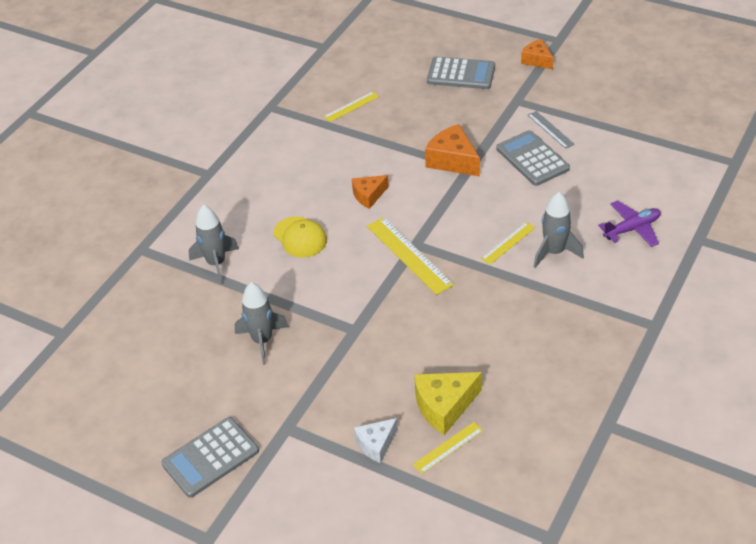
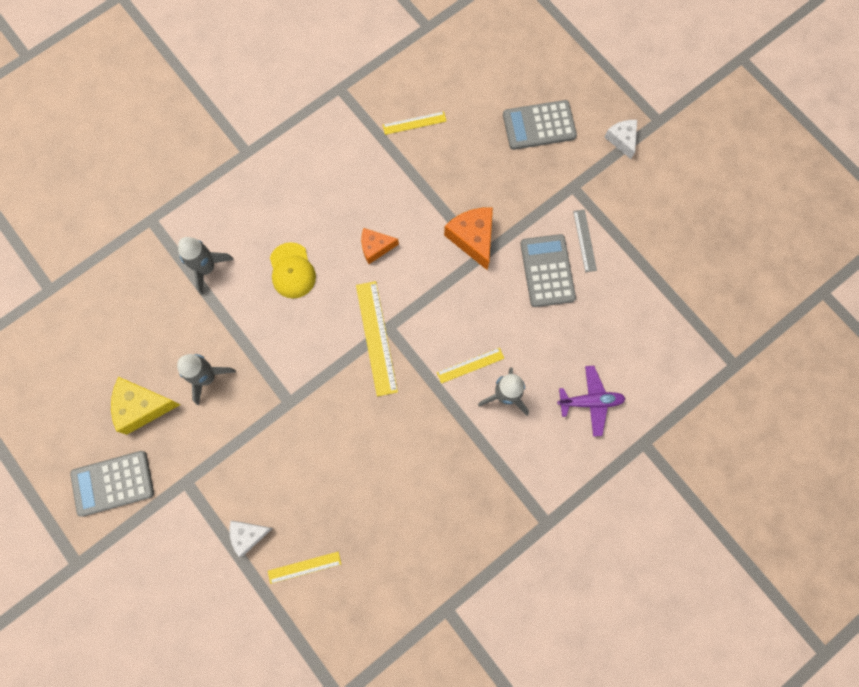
camera: 20 degrees right, 30 degrees up
(444, 406) = (322, 523): yellow cheese -> yellow cheese (143, 406)
(461, 74) = (539, 125): grey calculator -> grey calculator turned 135 degrees clockwise
(537, 60) = (622, 140): orange cheese -> white cheese

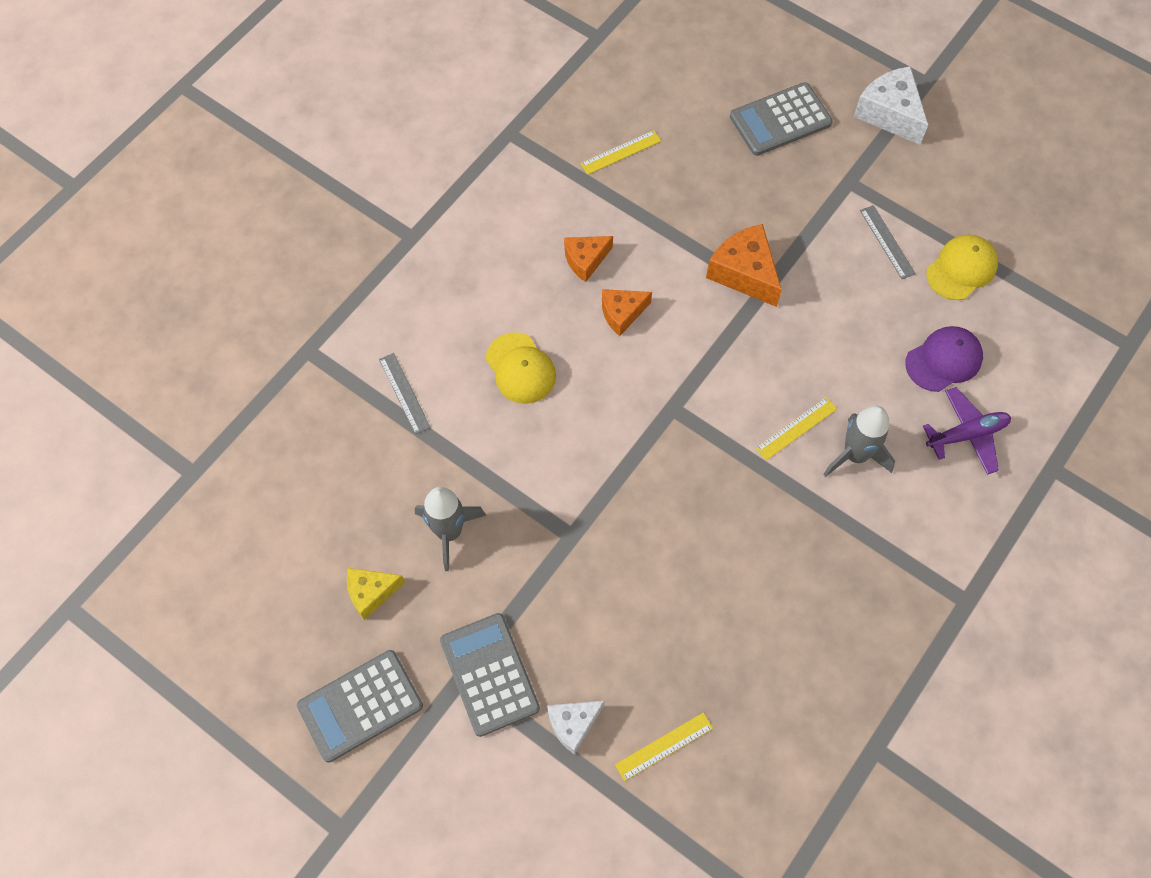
camera: 15 degrees left, 10 degrees down
(143, 406) = (371, 593): yellow cheese -> yellow cheese, size x0.64
(207, 268) = (404, 393): grey rocket -> grey ruler
(363, 200) = (585, 260): none -> orange cheese
(376, 338) = (661, 425): yellow ruler -> none
(547, 271) = (853, 289): grey calculator -> grey calculator (489, 674)
(594, 341) = (943, 360): none -> purple cap
(622, 140) = (890, 113): white cheese -> white cheese, size x1.56
(632, 275) = (961, 269): none -> yellow cap

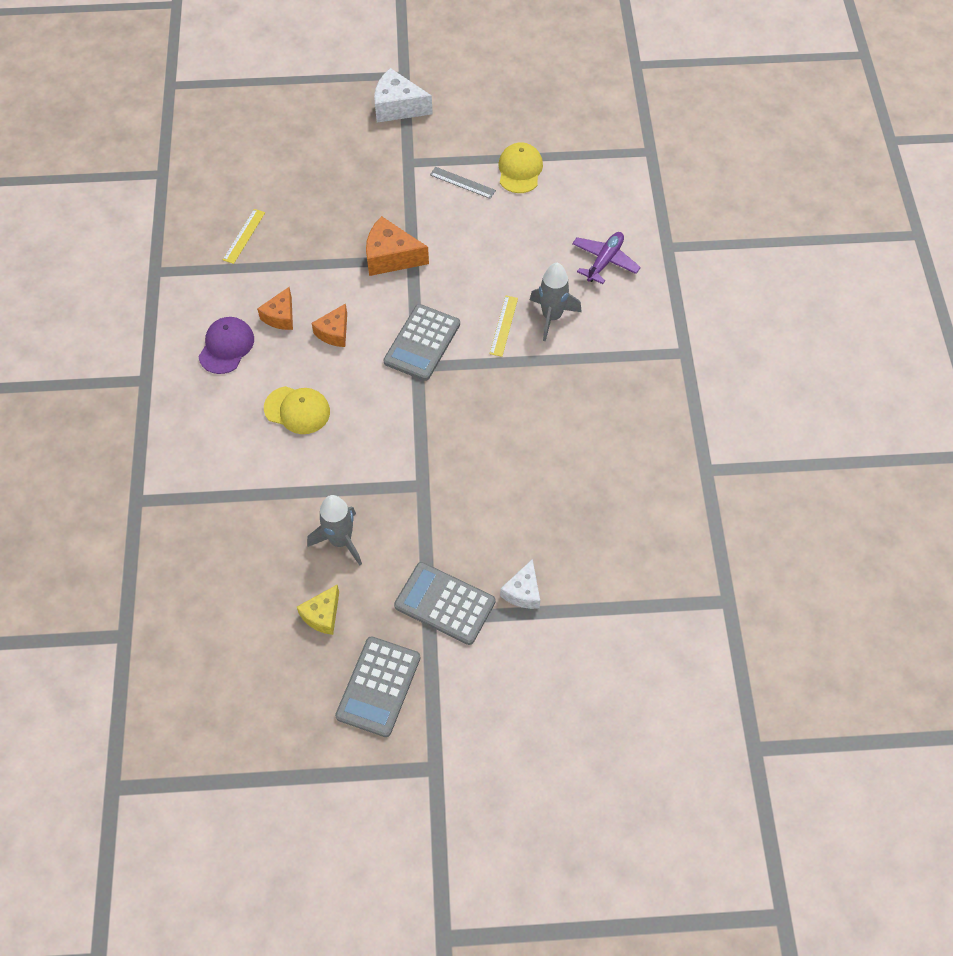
camera: 40 degrees left, 5 degrees down
(404, 393) = (231, 479): grey ruler -> none
(664, 746) = (588, 561): yellow ruler -> none
(780, 120) = (332, 152): grey calculator -> grey calculator (422, 343)
(943, 360) = (555, 228): purple cap -> purple cap (226, 346)

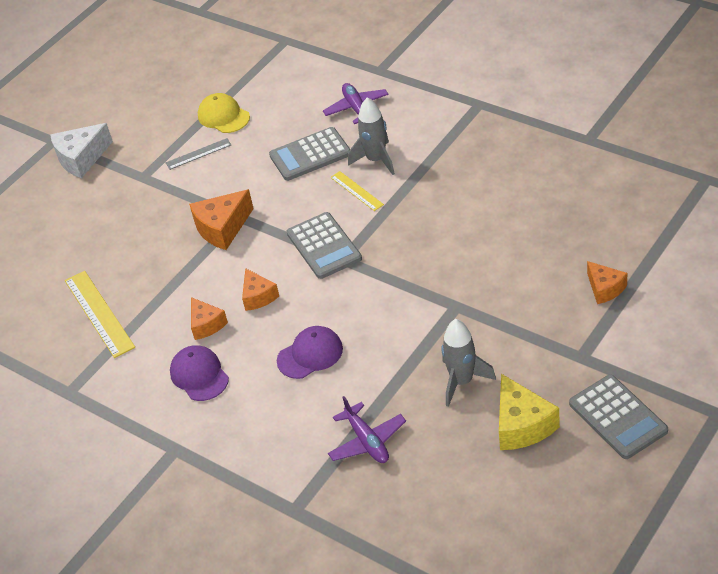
camera: 45 degrees left, 15 degrees down
(234, 509) = (367, 441): none -> purple plane
(244, 236) = (99, 313): yellow ruler -> yellow ruler, size x1.72
(297, 410) = (310, 354): yellow cap -> purple cap
(322, 615) = (522, 425): yellow cheese -> yellow cheese, size x1.56
(445, 603) = (576, 341): grey calculator -> grey calculator (310, 155)
(523, 592) = (605, 288): white cheese -> orange cheese

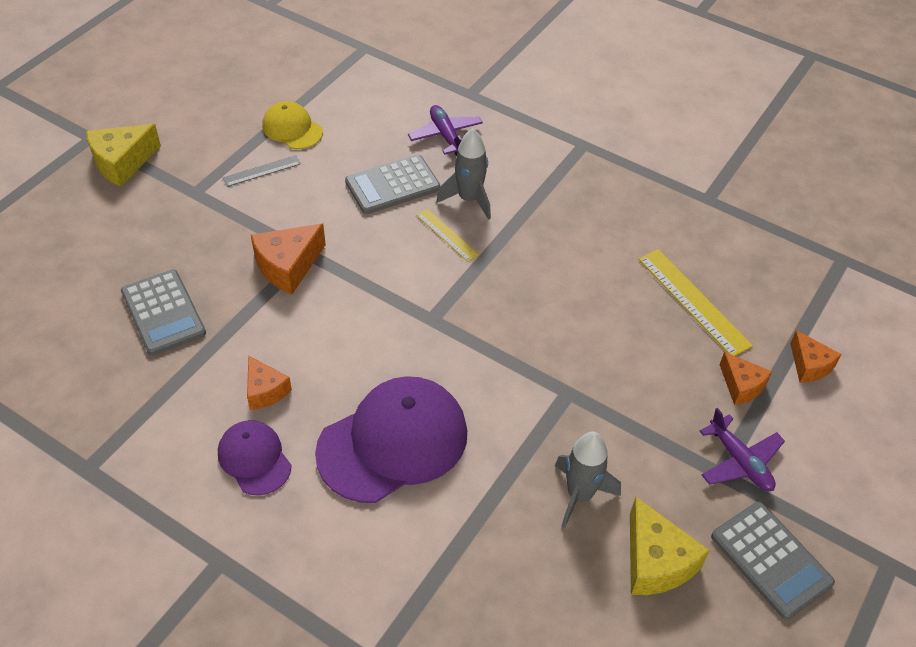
camera: 10 degrees left, 5 degrees up
(81, 158) = (122, 162): white cheese -> yellow cheese
(99, 313) = (132, 363): yellow ruler -> yellow ruler (693, 301)
(258, 296) = (330, 359): orange cheese -> orange cheese (809, 365)
(310, 354) = (393, 442): purple cap -> purple cap, size x1.87
(324, 246) = (409, 300): grey calculator -> grey calculator (163, 313)
(367, 441) = (465, 569): purple plane -> purple plane (739, 461)

